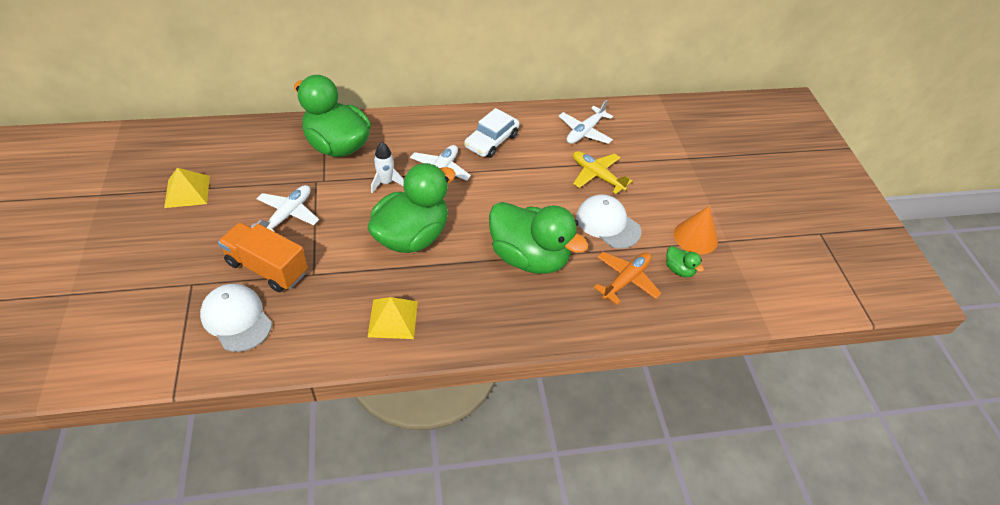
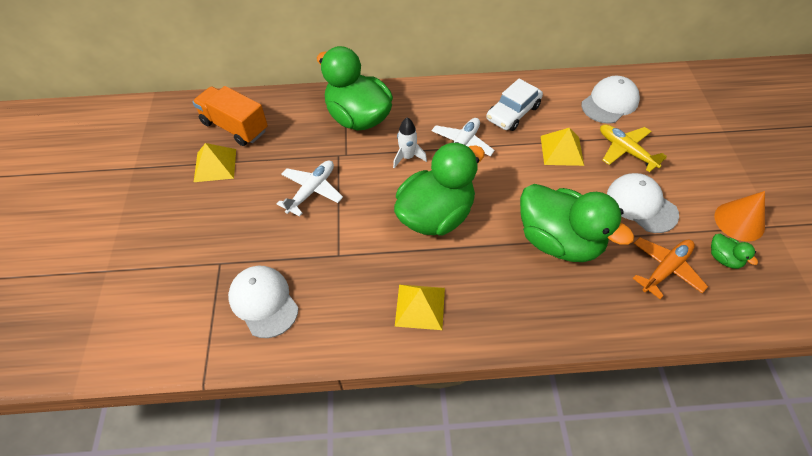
camera: 10 degrees right, 5 degrees up
(267, 268) = (293, 247): orange truck -> orange truck (235, 127)
(536, 175) = (561, 150): none -> yellow pyramid
(584, 132) = (610, 102): white plane -> white cap

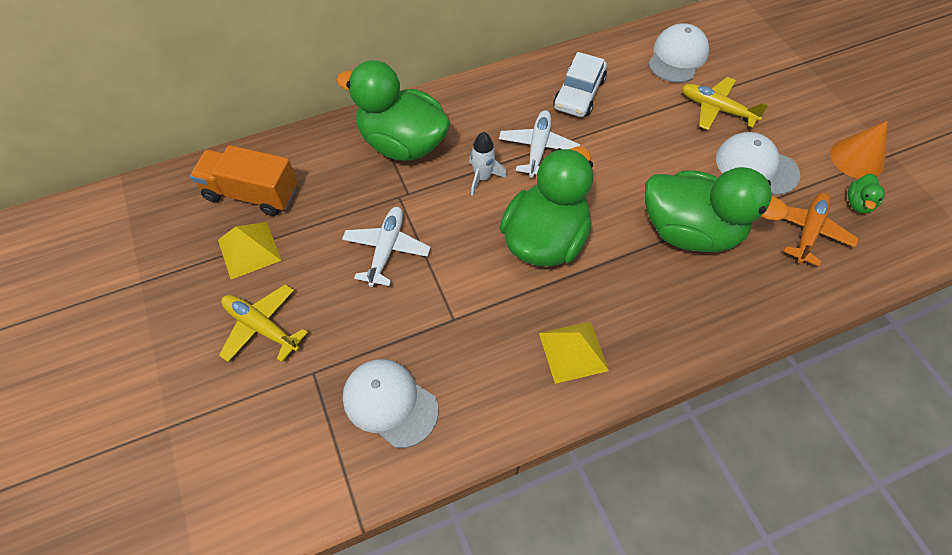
camera: 20 degrees left, 5 degrees up
(199, 221) = (261, 327): none -> yellow plane
(561, 150) = (649, 125): yellow pyramid -> none
(724, 258) = (858, 203): green duck -> green duck turned 75 degrees clockwise

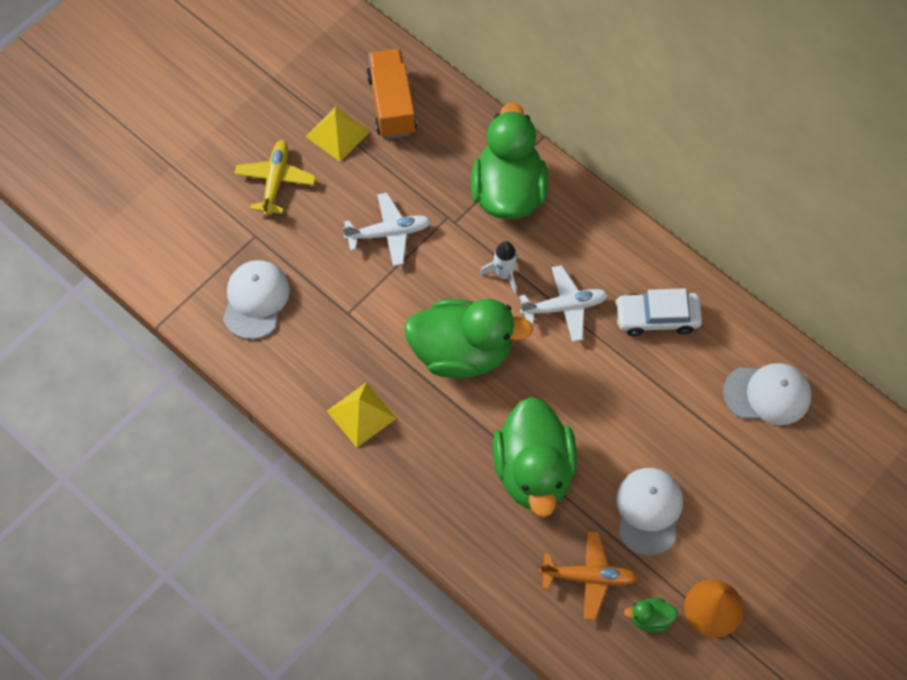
camera: 65 degrees right, 5 degrees up
(716, 109) = (709, 453): yellow plane -> none

